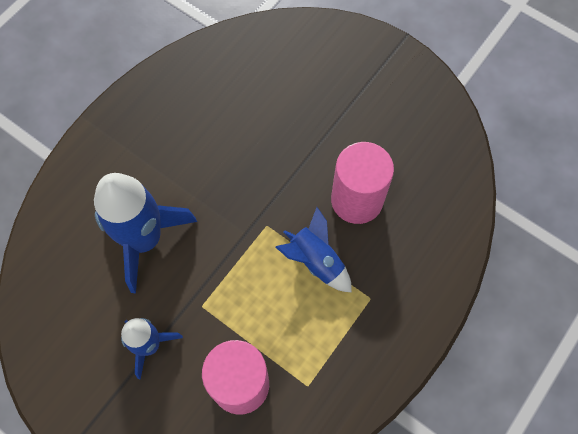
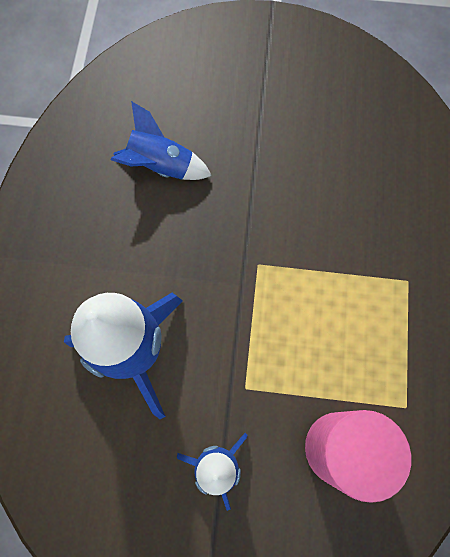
camera: 30 degrees left, 5 degrees up
(316, 261) = (331, 273): blue rocket -> blue rocket (161, 166)
(357, 200) = (331, 189): pink cylinder -> none

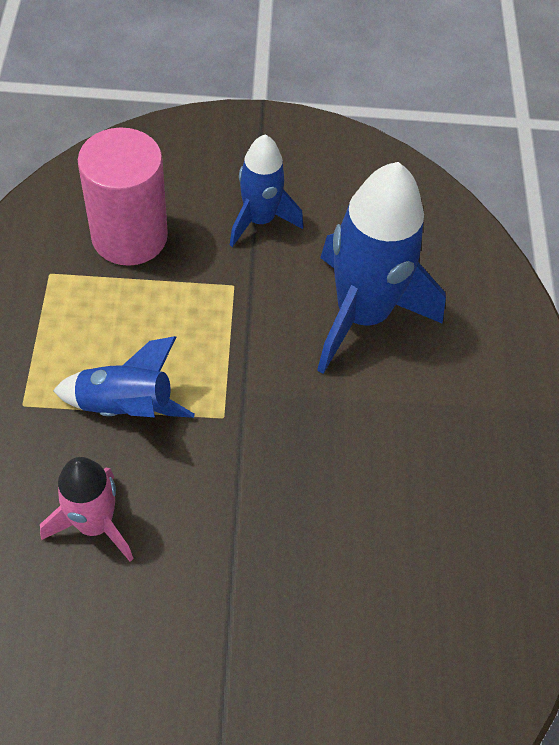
camera: 170 degrees right, 15 degrees down
(161, 166) = (375, 548): blue rocket -> blue rocket (125, 406)
(345, 191) = (95, 524): none -> pink rocket

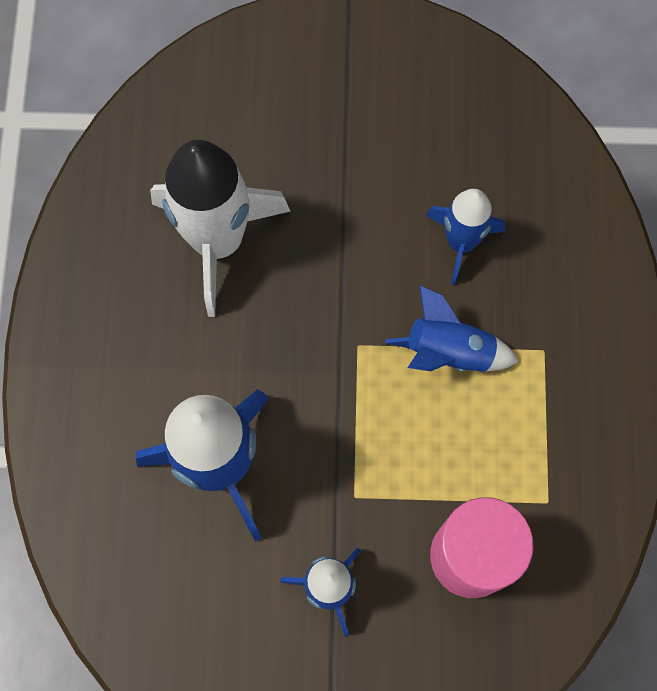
camera: 175 degrees left, 15 degrees up
(95, 524) = (461, 242): pink rocket -> blue rocket
(381, 534) = (218, 241): none -> white rocket

